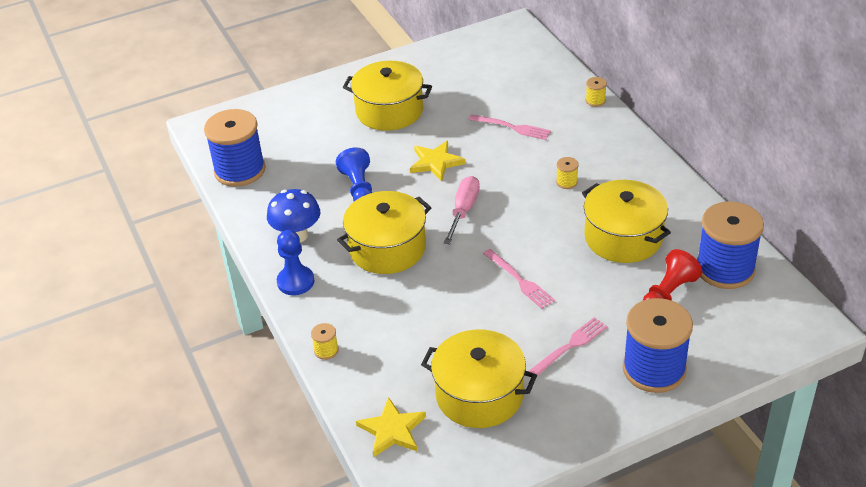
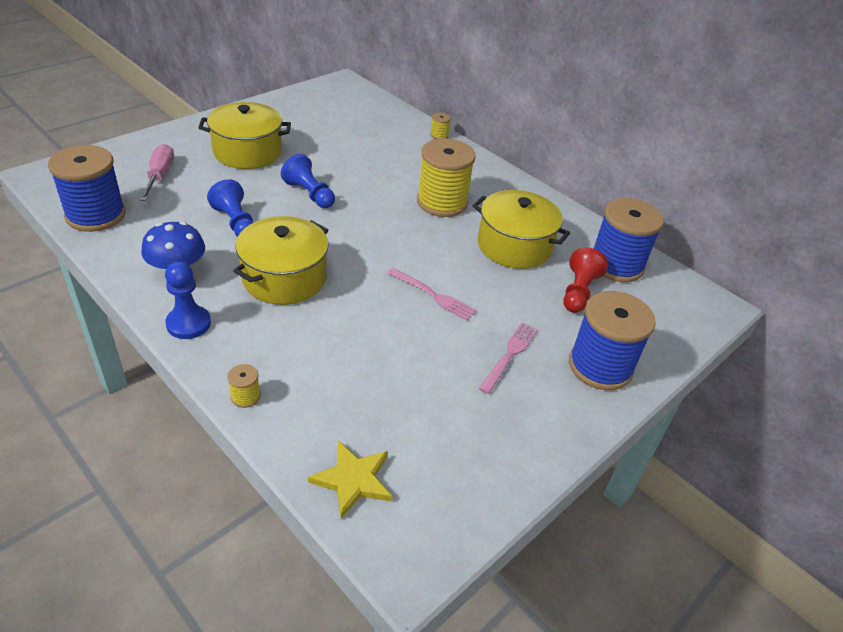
camera: 25 degrees left, 0 degrees up
(436, 162) = (309, 194): yellow star -> blue pawn
(463, 211) = (352, 235): pink screwdriver -> pink screwdriver (160, 176)
(479, 395) = (438, 421): yellow pot -> none
(512, 127) = (373, 160): pink fork -> none
(566, 182) = (442, 202): yellow spool -> yellow spool, size x2.47

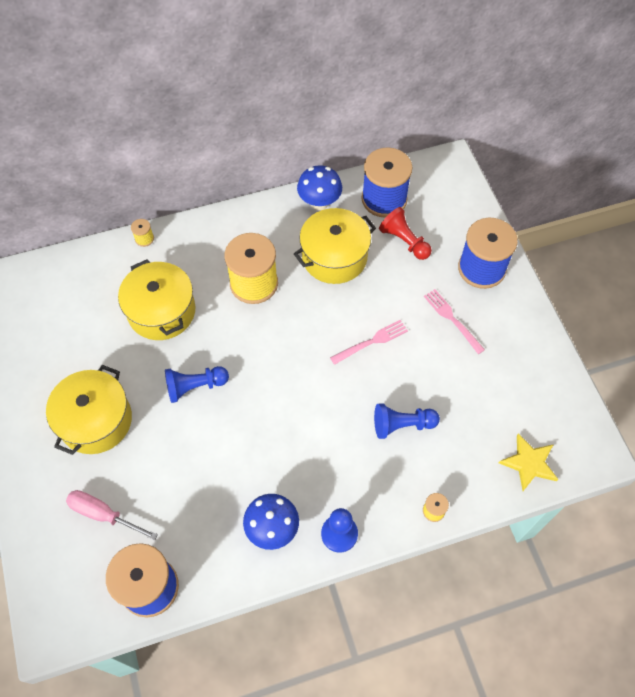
camera: 60 degrees left, 20 degrees up
(235, 223) = (214, 463): blue pawn -> blue pawn (402, 425)
(284, 278) = (309, 444): yellow pot -> yellow pot (161, 311)
(568, 222) = (319, 203): none -> blue mushroom

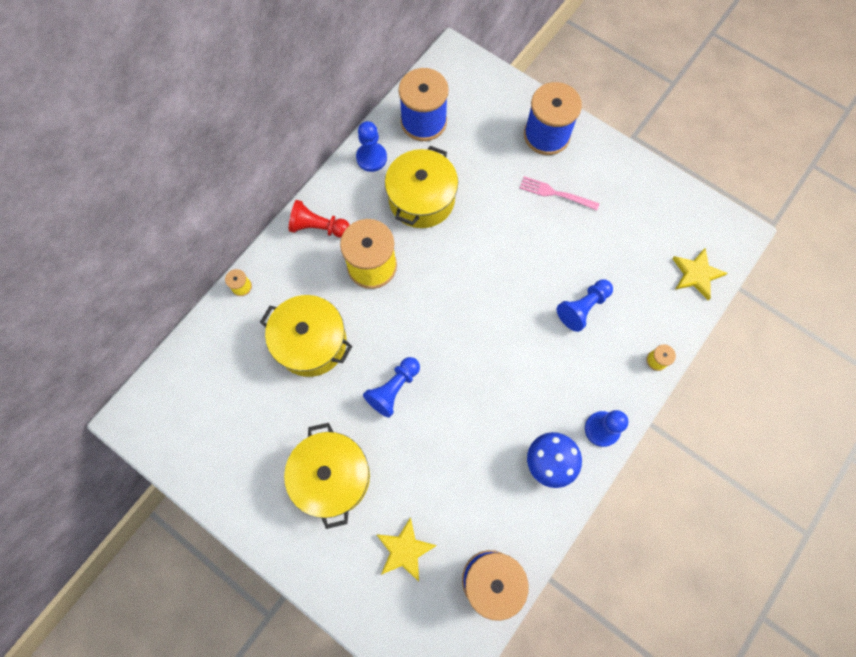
camera: 35 degrees left, 10 degrees up
(103, 514) = (404, 550): pink screwdriver -> yellow star
(319, 203) = (371, 158): blue mushroom -> blue pawn
(372, 341) = (507, 253): pink fork -> none
(404, 241) = (468, 149): red pawn -> red pawn (318, 227)

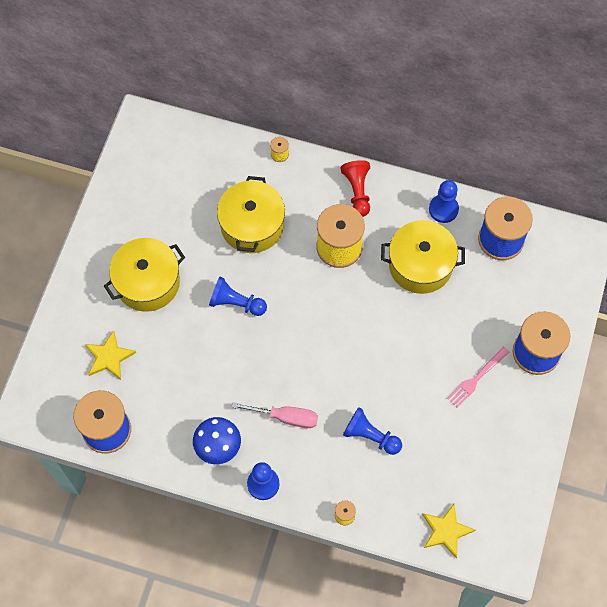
camera: 70 degrees right, 5 degrees down
(537, 382) = (285, 417): none -> pink screwdriver
(555, 193) = (476, 379): pink fork -> pink fork turned 135 degrees counterclockwise

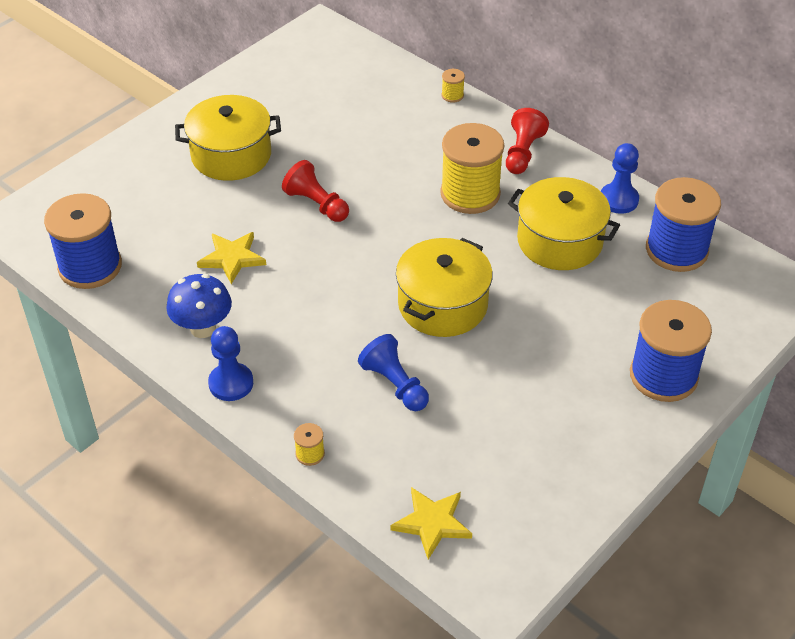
camera: 25 degrees right, 20 degrees down
(109, 357) = (142, 203): yellow star -> yellow star (232, 258)
(236, 303) = (316, 204): blue pawn -> red pawn
(252, 225) = (381, 144): yellow pot -> yellow pot (442, 305)
(285, 417) = (302, 328): pink screwdriver -> none
(476, 379) = (568, 375): pink fork -> none

